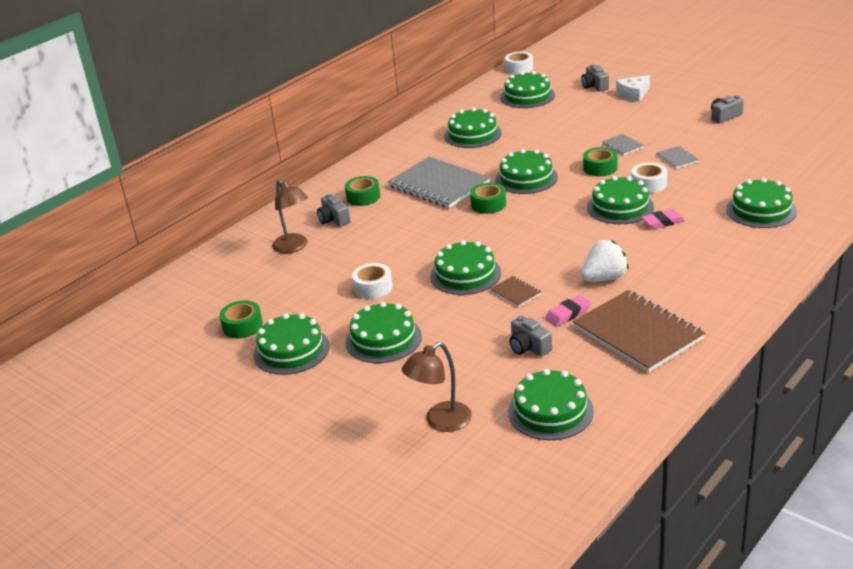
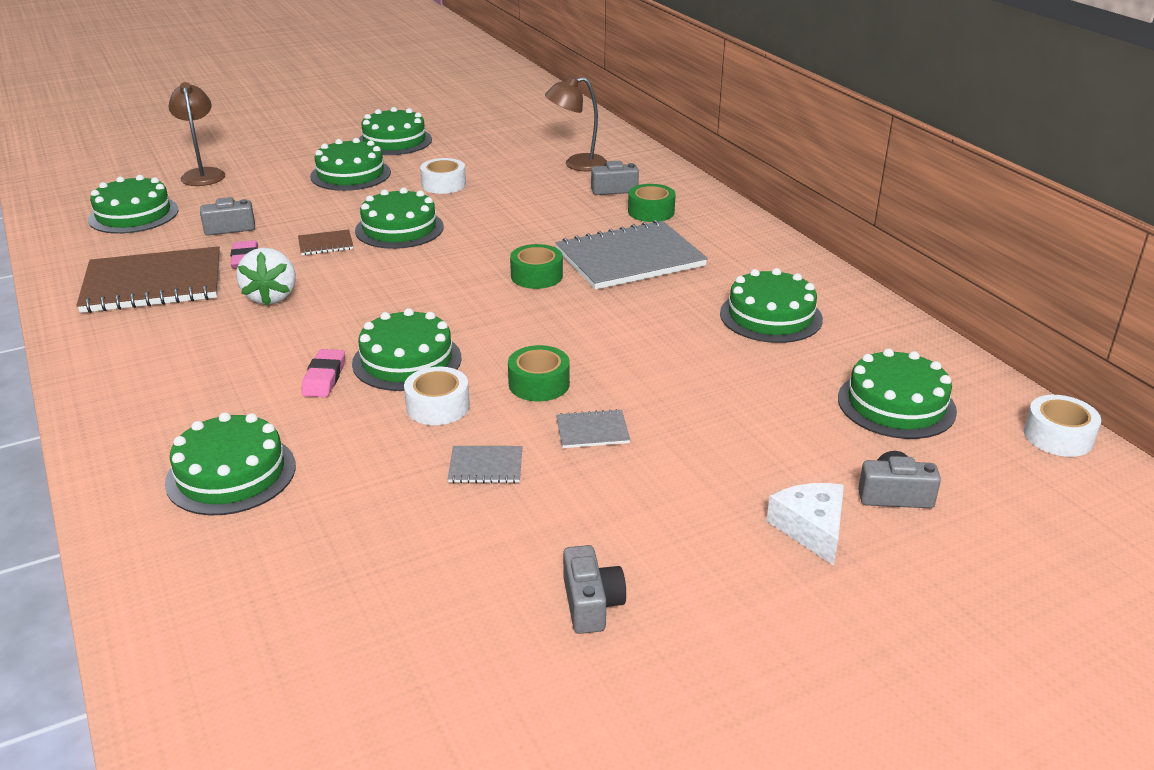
camera: 110 degrees right, 0 degrees up
(242, 326) = (461, 130): green tape -> none
(526, 178) = (577, 318): green cake -> none

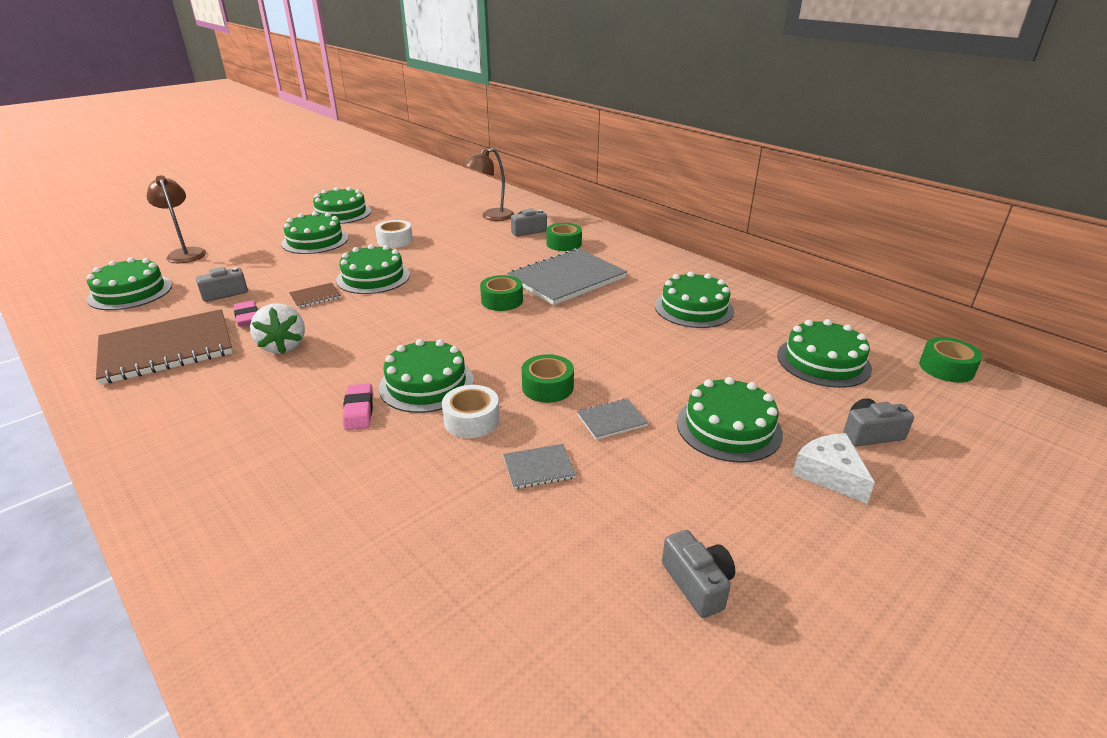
camera: 15 degrees left, 0 degrees up
(231, 474) = (303, 519): green cake -> green cake (728, 427)
(1058, 436) = (946, 368): white tape -> green tape

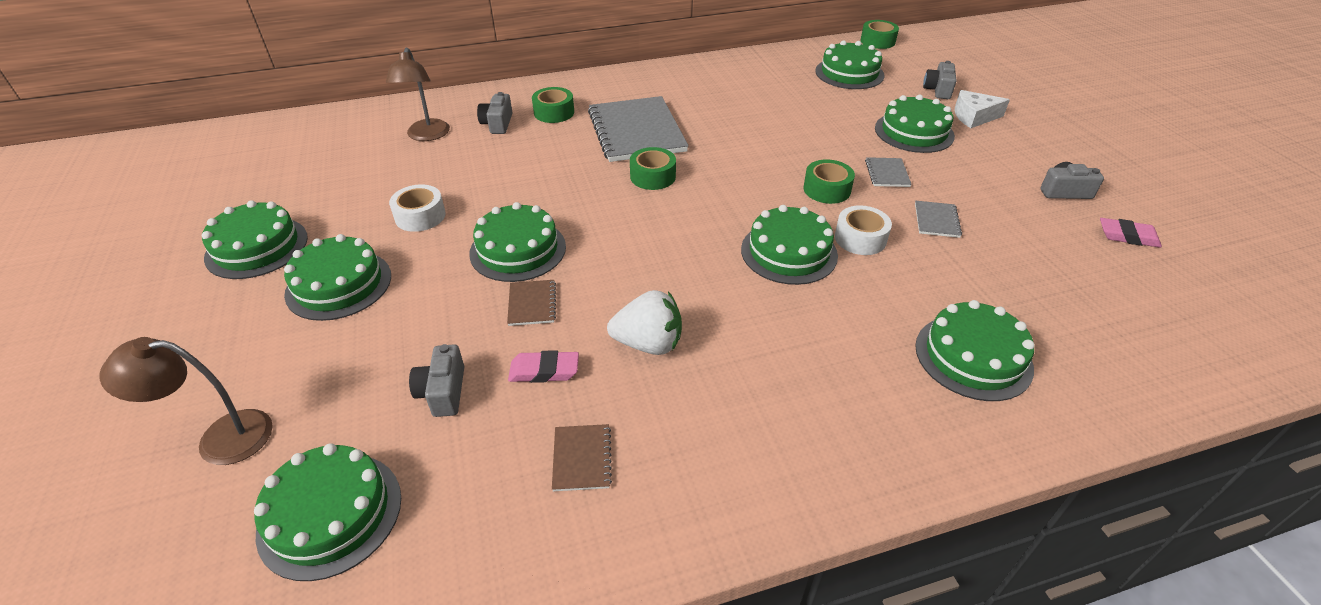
camera: 65 degrees left, 10 degrees up
(167, 349) = (582, 458): brown notebook -> brown notebook, size x0.43
(359, 410) = (816, 301): pink eraser -> pink eraser (1127, 237)
(694, 308) = (741, 92): green cake -> green cake (973, 357)

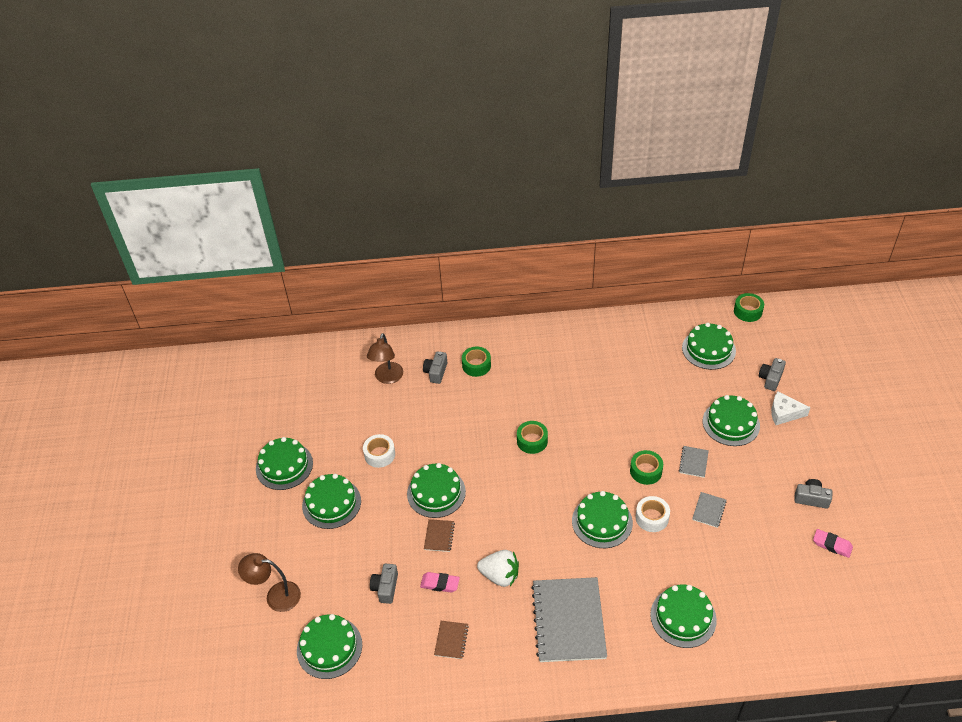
camera: 15 degrees right, 5 degrees up
(636, 131) = (530, 394): grey notebook -> grey notebook (568, 620)

